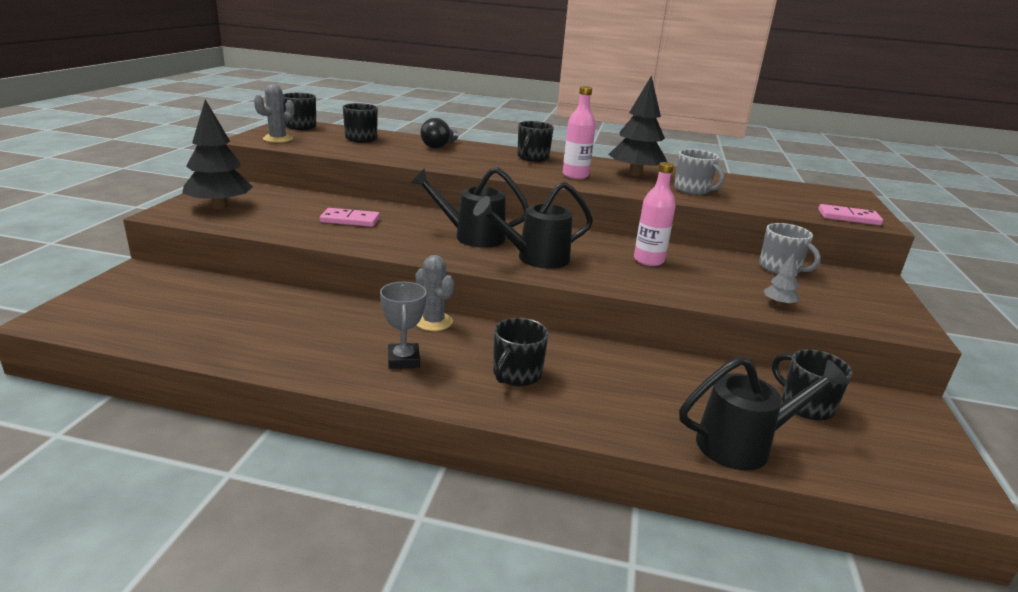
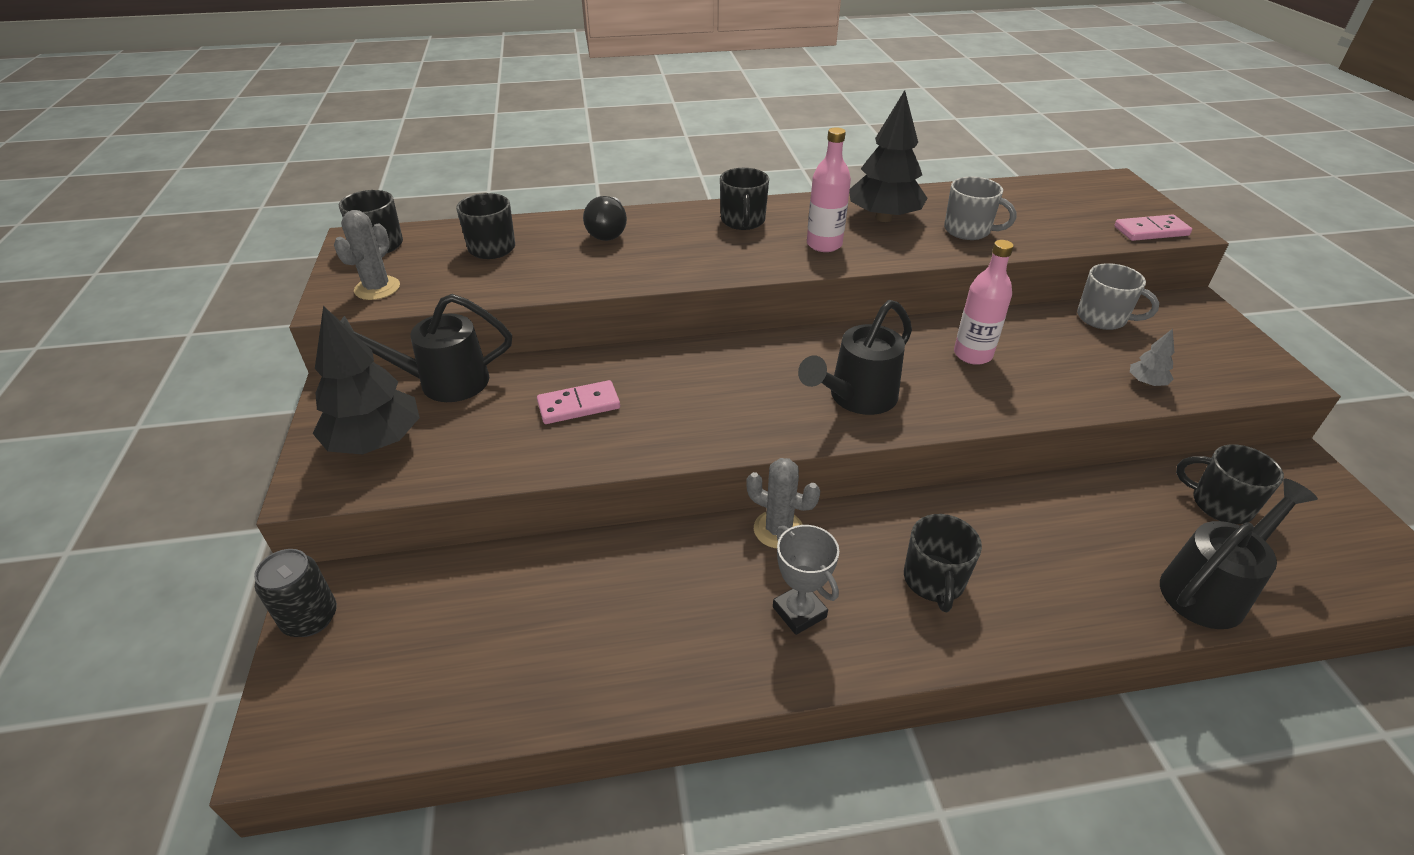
camera: 20 degrees left, 15 degrees up
(121, 280) = (310, 618): none -> black can
(472, 236) = (752, 382): black watering can -> black watering can (443, 382)

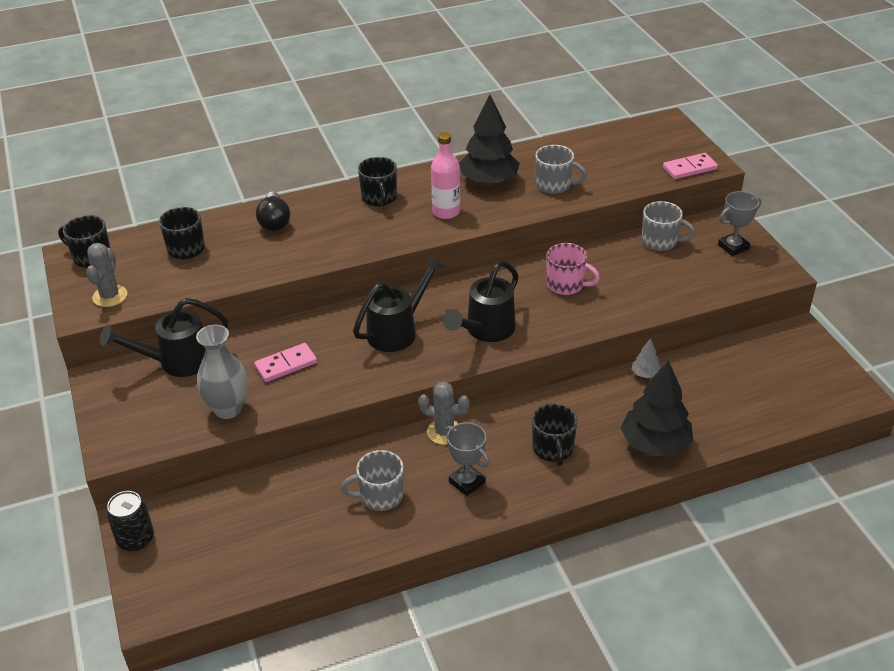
camera: 10 degrees left, 0 degrees up
(375, 441) = (145, 413): black tree -> black tree (654, 444)
(483, 452) = (228, 409): none -> grey vase
(668, 612) = (380, 496): none -> grey mug
(972, 354) = (566, 284): pink bottle -> pink mug
(1146, 382) = (687, 290): grey tree -> grey tree (645, 374)
(1207, 336) = (733, 247): none -> grey trophy
(1210, 588) = (729, 426): black watering can -> black watering can (397, 331)
(1219, 504) = (741, 369): black mug -> none

